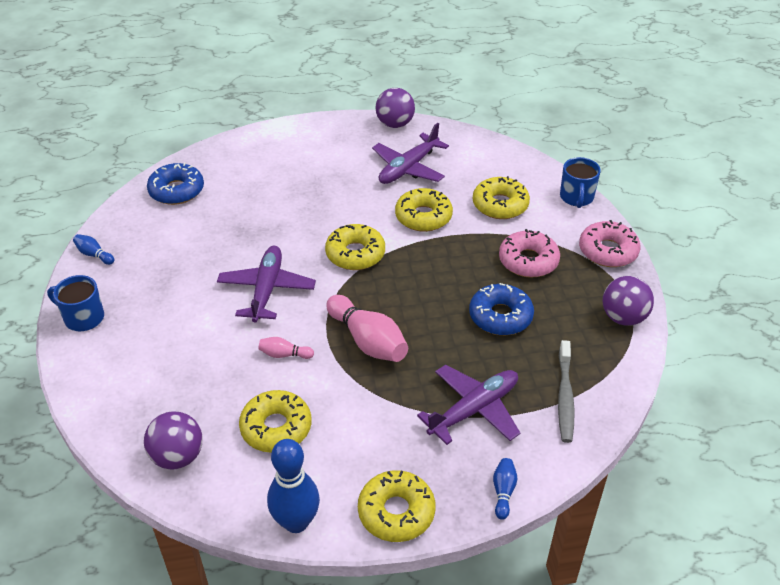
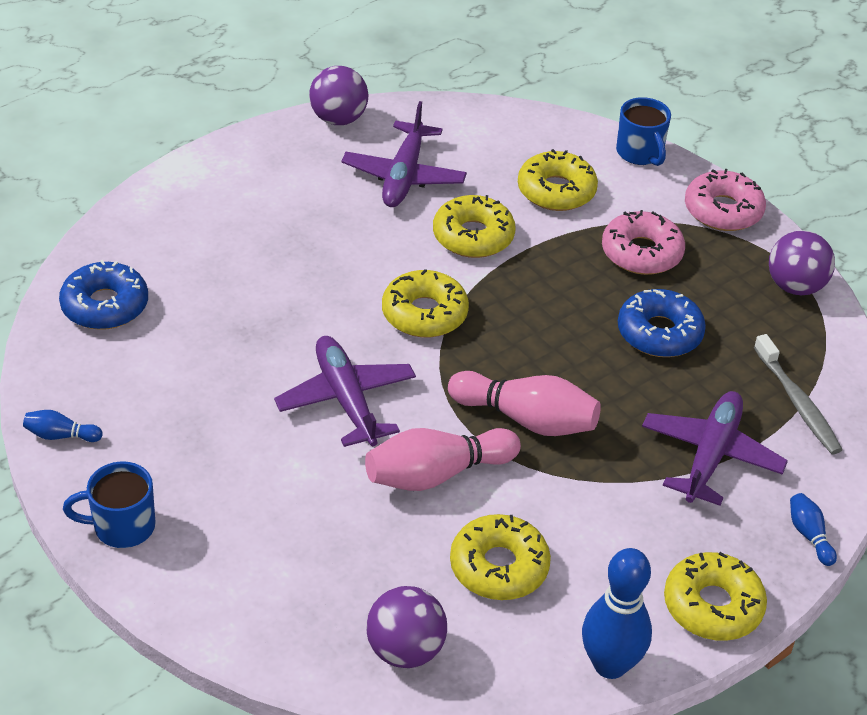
camera: 30 degrees left, 0 degrees up
(284, 354) = (436, 474): pink bowling pin -> pink bowling pin, size x2.05

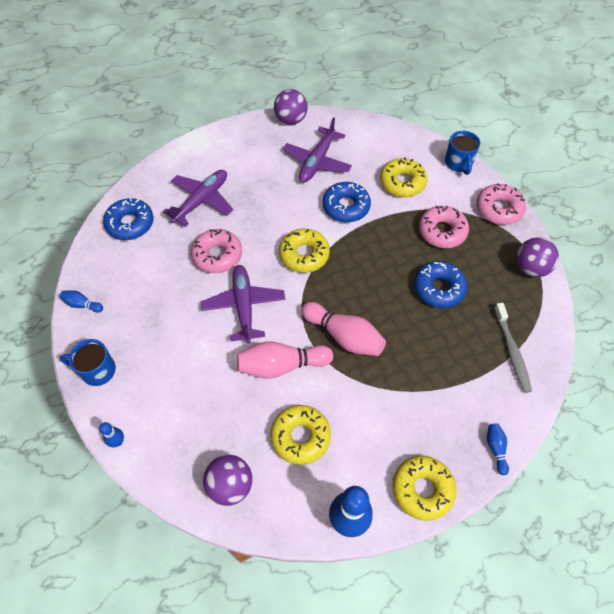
camera: 15 degrees right, 15 degrees up
(194, 621) = (118, 442): none -> blue bowling pin
(276, 333) = (217, 255): none -> pink donut
(473, 236) = (346, 207): yellow donut -> blue donut
(711, 455) = (448, 380): purple plane -> purple plane (202, 201)

